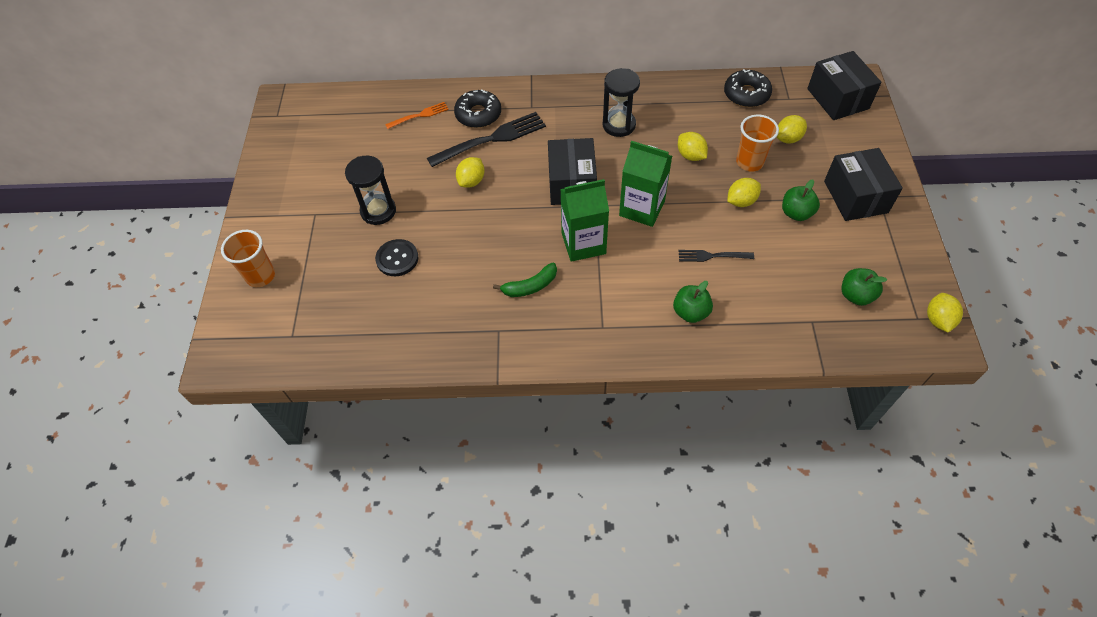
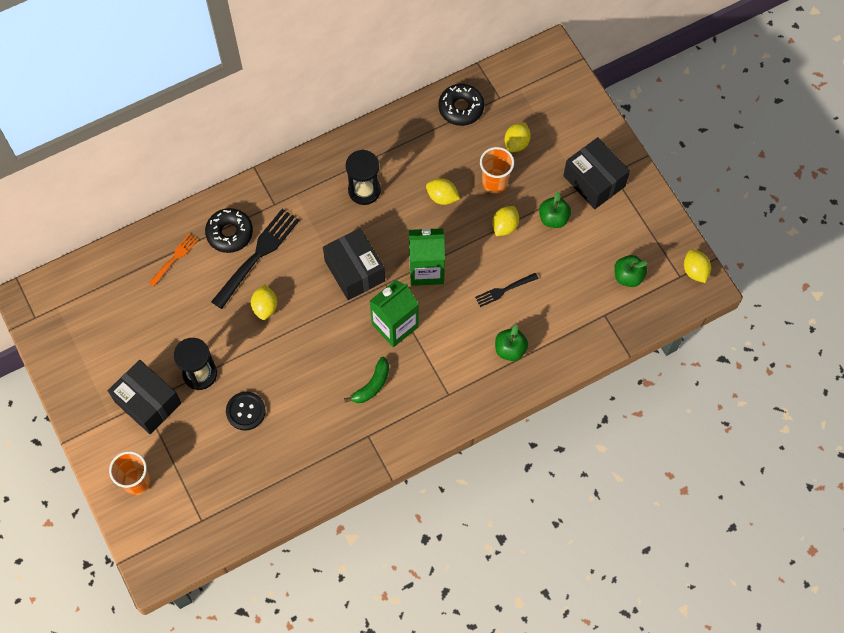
camera: 30 degrees left, 10 degrees up
(837, 99) = (541, 80): black box -> black box (148, 402)

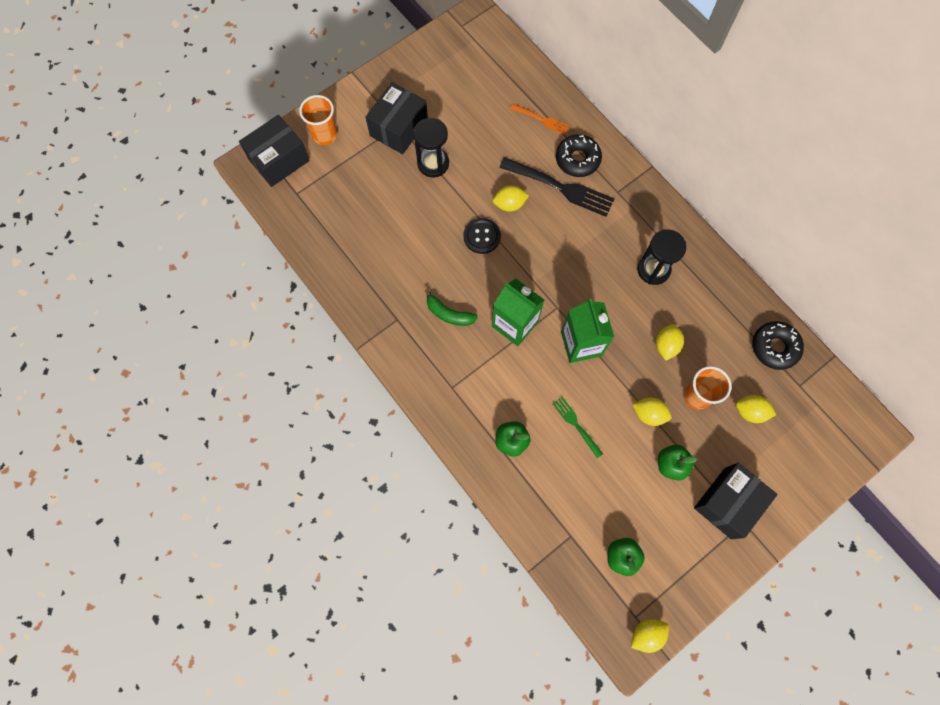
camera: 80 degrees right, 5 degrees up
(245, 411) = (403, 208): black button -> black button (482, 236)
(354, 271) = (564, 276): black box -> black box (279, 160)
(504, 290) = (576, 425): black fork -> green fork

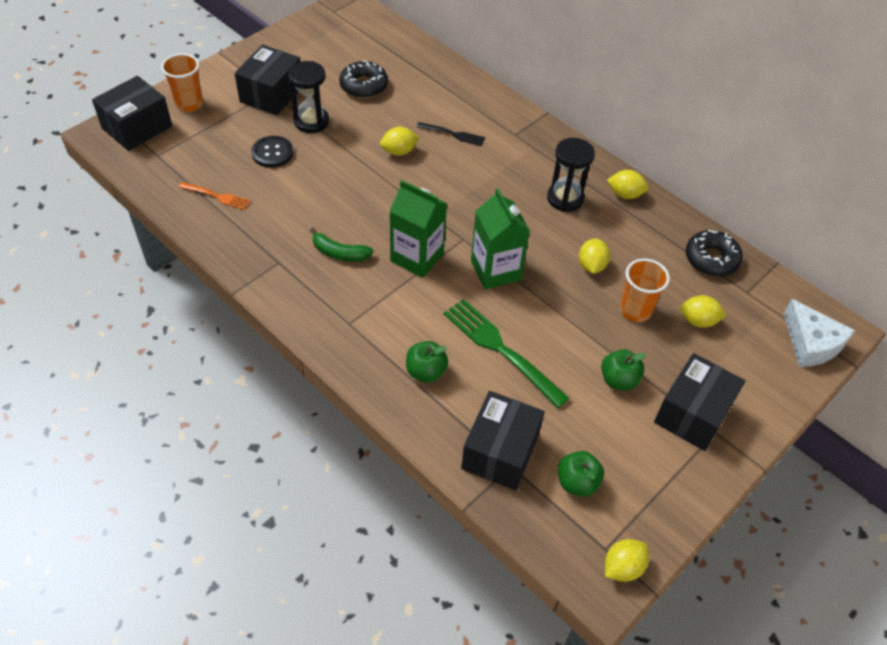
camera: 10 degrees left, 20 degrees down
(482, 236) = (371, 181): black button -> black button (272, 153)
(541, 119) = (425, 80): orange fork -> orange fork (217, 196)
(560, 187) = (453, 134): black fork -> black fork, size x0.54
(563, 522) = (500, 452): none -> black box
(576, 425) = (501, 349): green fork -> green fork, size x1.86
(577, 159) = (468, 110): black donut -> black donut (364, 86)
(649, 414) = (584, 332): yellow lemon -> yellow lemon (625, 194)
(845, 443) = (811, 343): none -> white cheese

